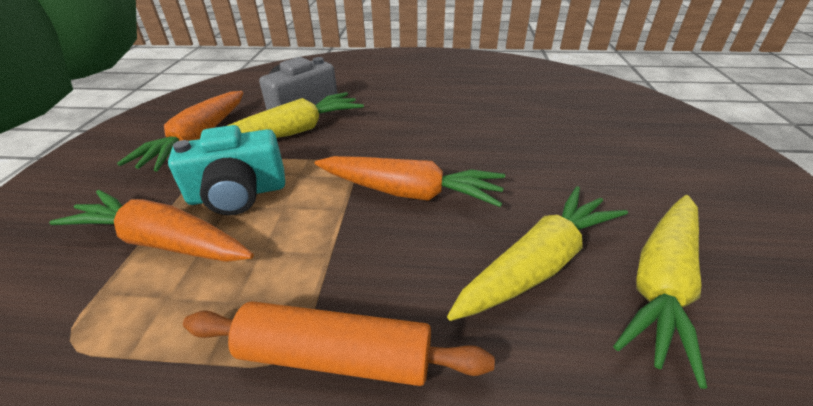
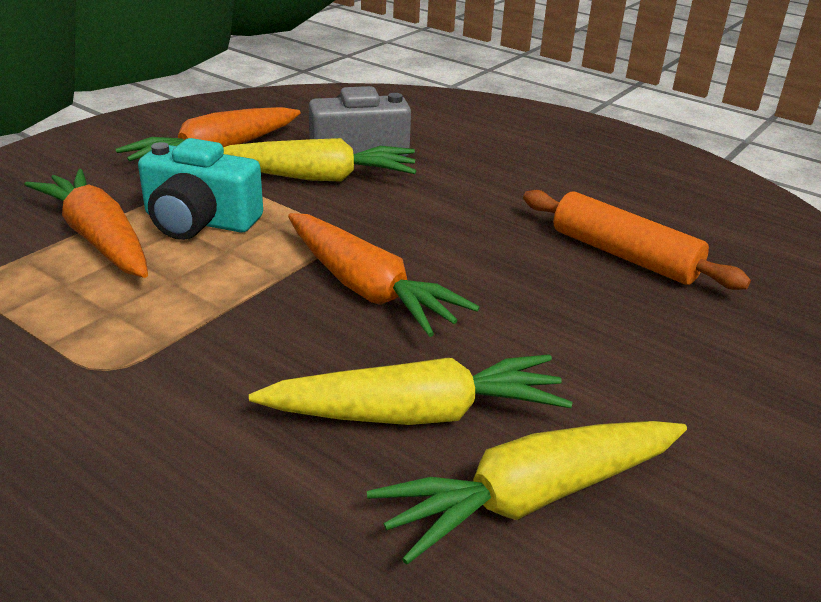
camera: 30 degrees right, 5 degrees down
(336, 356) = (142, 389): orange rolling pin -> orange rolling pin (624, 255)

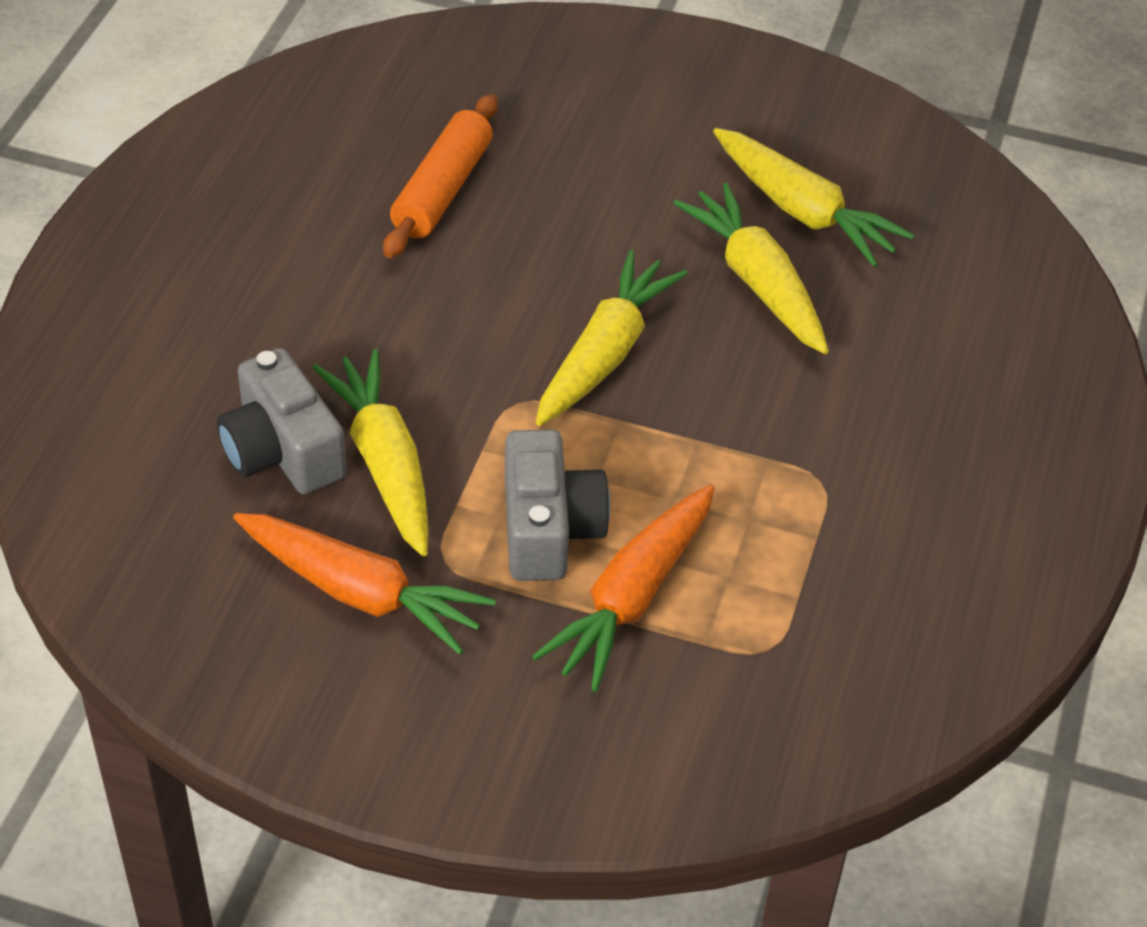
camera: 110 degrees left, 15 degrees up
(199, 221) = (548, 529): turquoise camera -> grey camera
(367, 288) = (605, 354): orange carrot -> yellow carrot

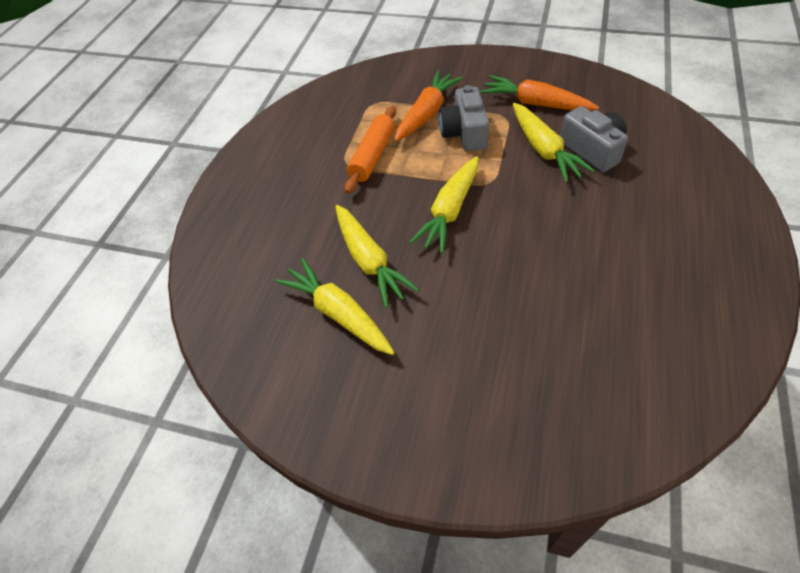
camera: 175 degrees left, 5 degrees up
(442, 190) = (566, 305): orange rolling pin -> orange rolling pin (372, 156)

